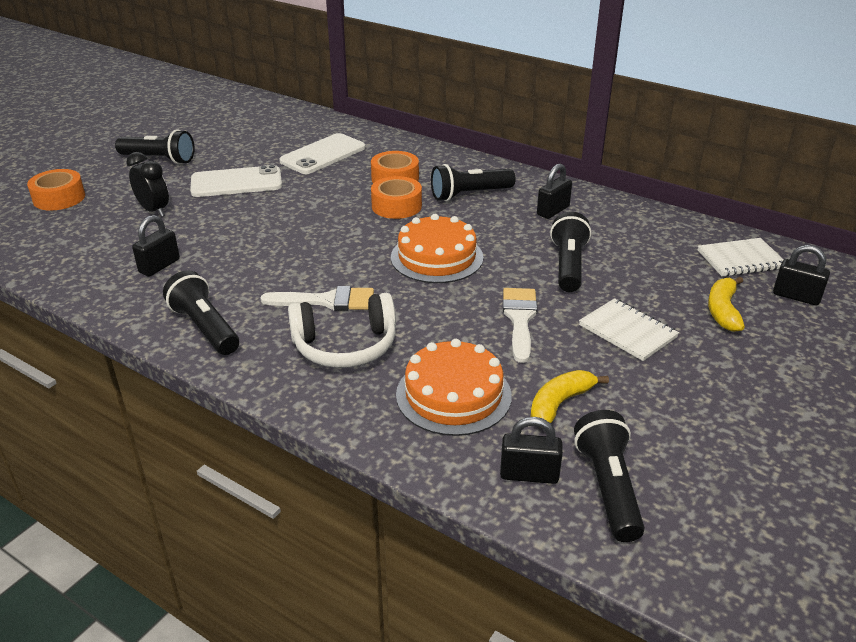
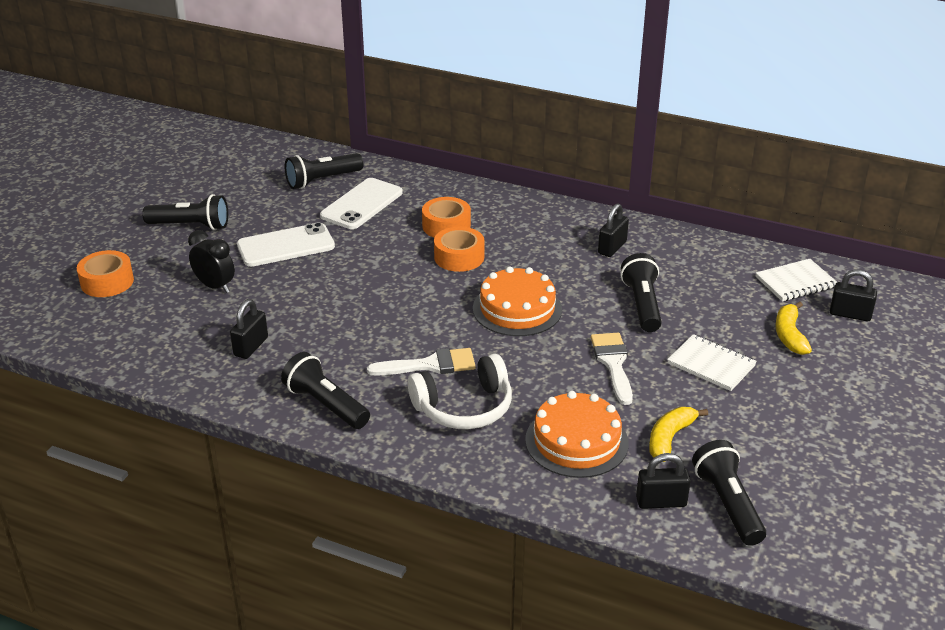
camera: 10 degrees left, 0 degrees up
(469, 194) = (526, 237): black flashlight -> black flashlight (322, 180)

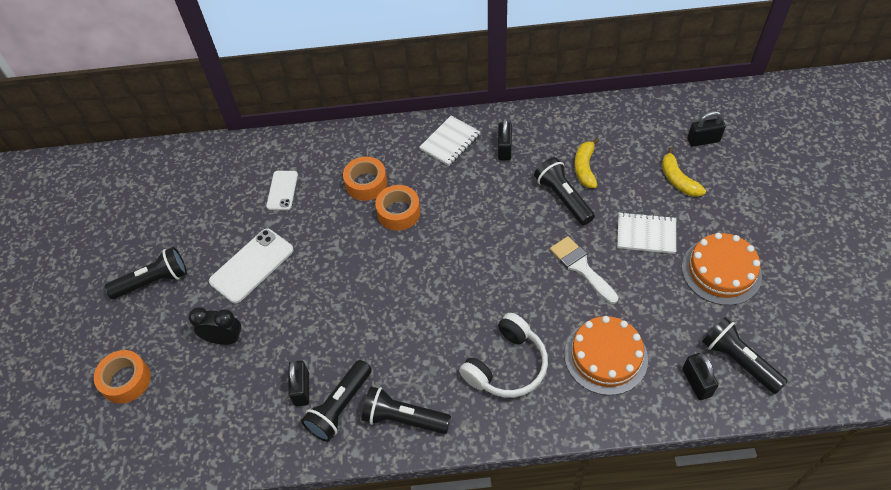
camera: 25 degrees left, 20 degrees up
(322, 180) = (230, 178): black flashlight -> black flashlight (340, 407)
(362, 204) = (282, 190): white phone -> white phone, size x0.62
(430, 365) = (453, 336): white brush -> none
(517, 309) = (478, 246): orange cake -> orange cake (721, 271)
(661, 502) = (696, 382): black padlock -> black padlock turned 75 degrees counterclockwise
(669, 438) = (664, 320): yellow banana -> yellow banana (585, 168)
(795, 282) = (650, 125): white notebook -> white notebook (450, 142)

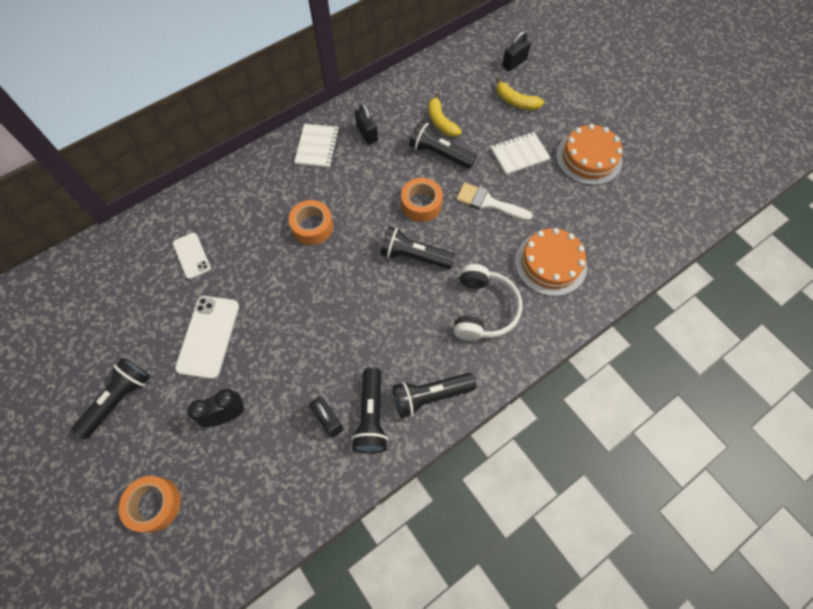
camera: 35 degrees left, 10 degrees up
(366, 183) = (266, 215): orange tape -> orange tape (421, 204)
(696, 382) = (624, 250): black padlock -> none
(738, 361) = (641, 219): black flashlight -> black flashlight (414, 256)

